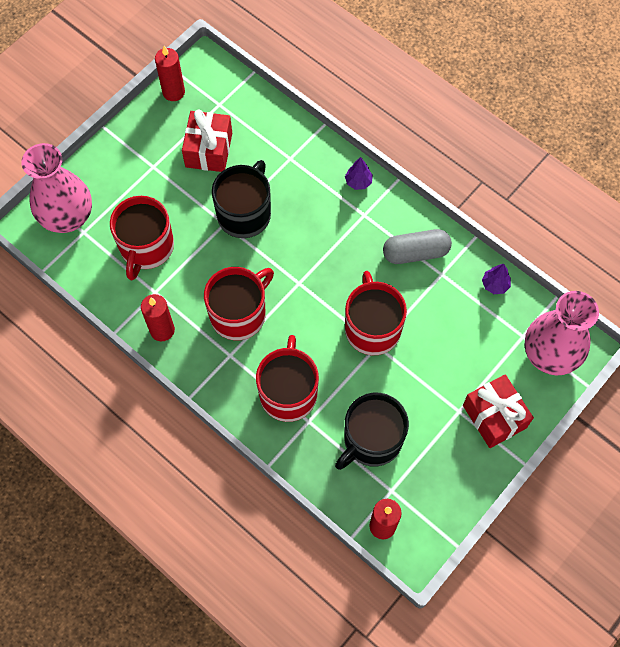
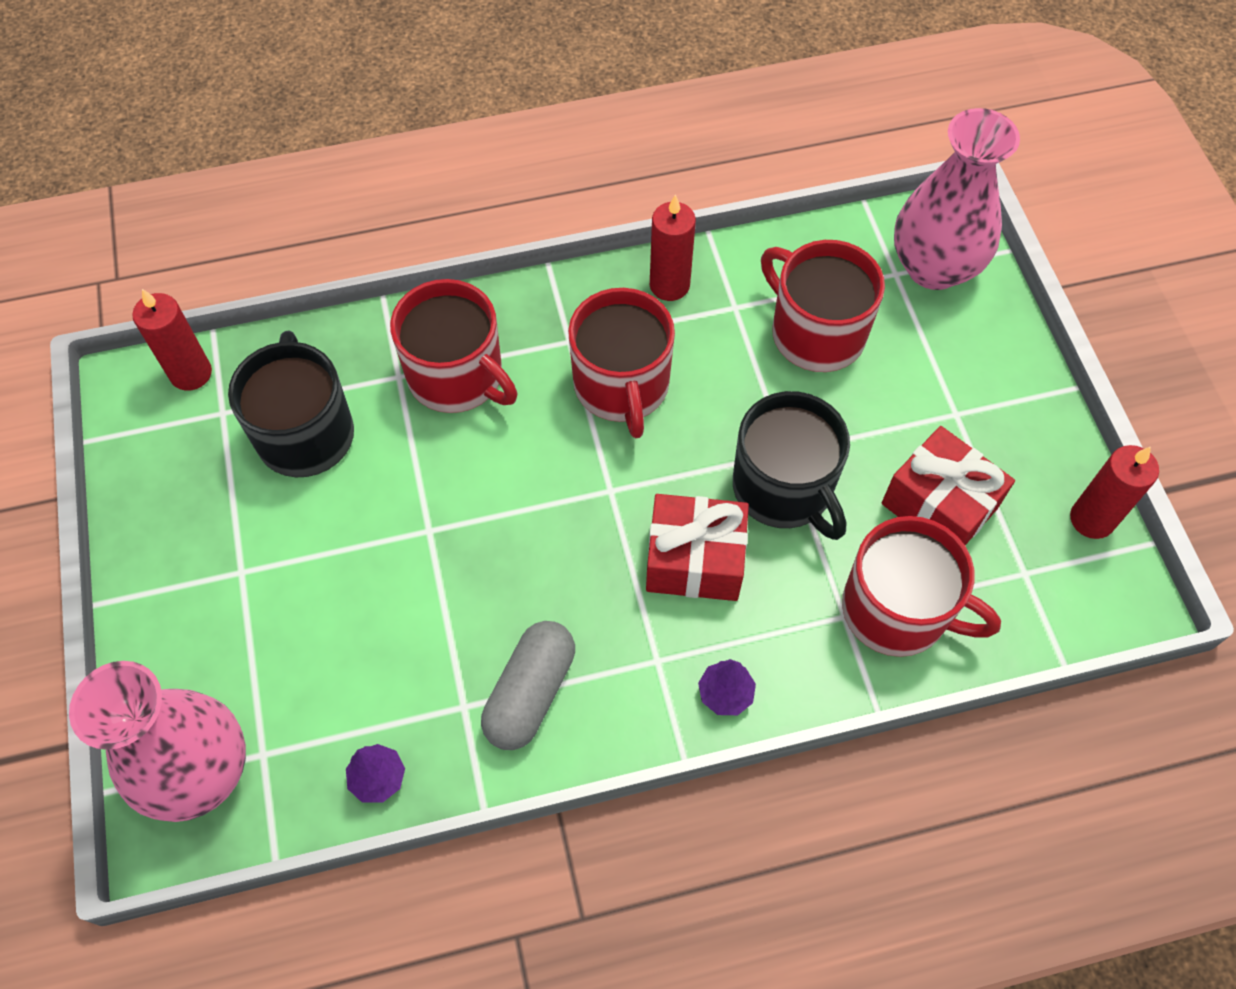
camera: 125 degrees right, 5 degrees down
(372, 327) = (460, 542): red mug -> red mug (898, 610)
(494, 416) = (189, 614): red gift -> red gift (695, 560)

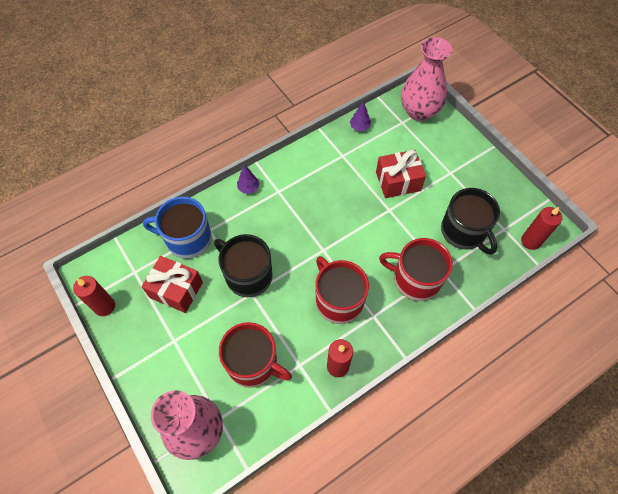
camera: 160 degrees right, 0 degrees up
(530, 693) = (321, 166): grey capsule -> none
(695, 560) = (276, 232): red gift -> red gift (398, 181)
(898, 610) = (187, 239): red mug -> blue mug

